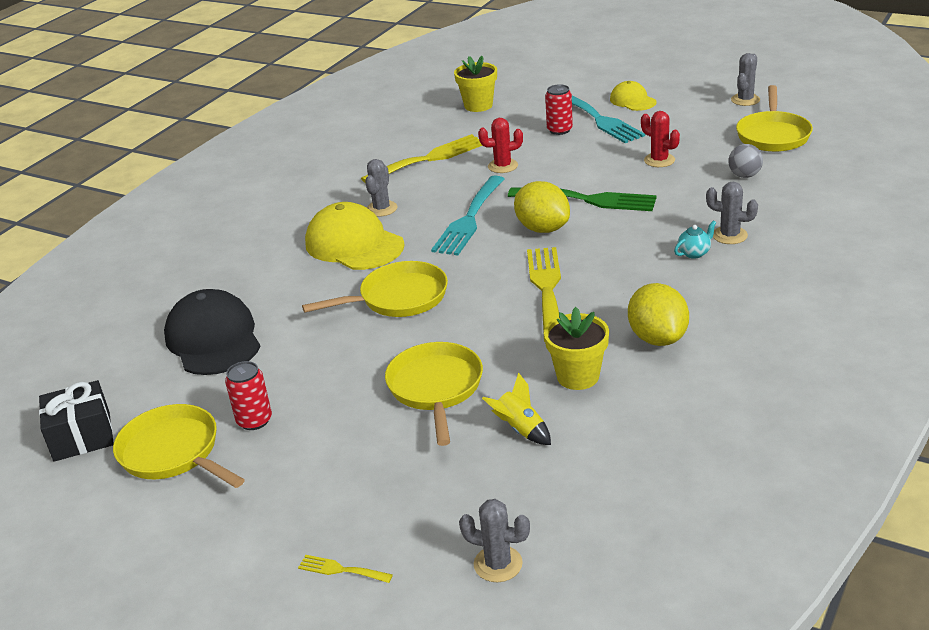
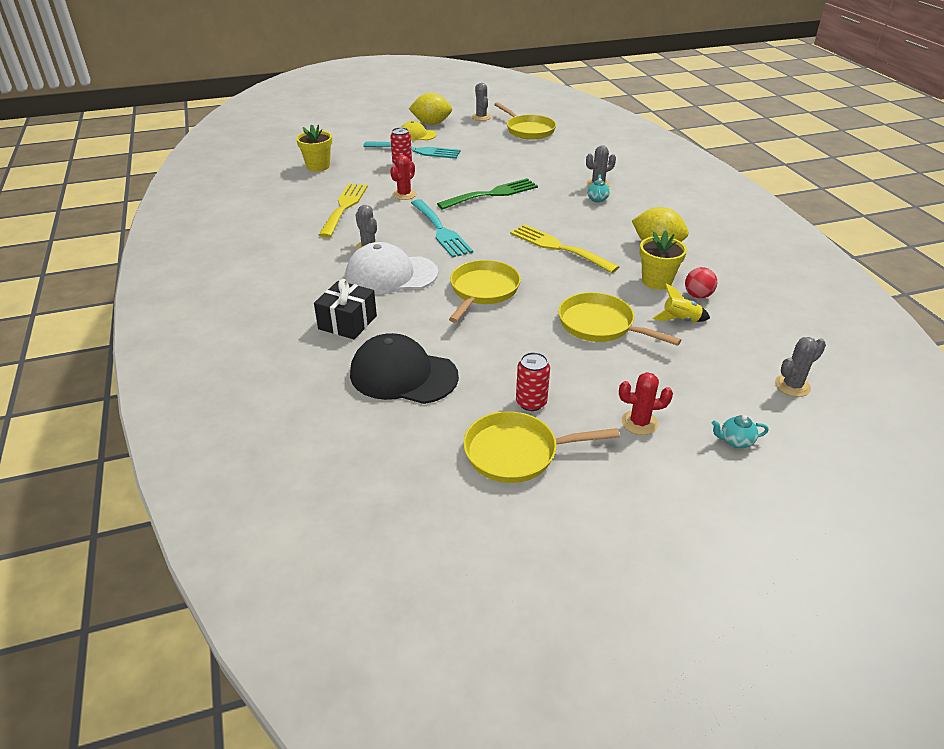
camera: 50 degrees left, 5 degrees up
(82, 436) = (428, 487): black gift -> black gift (347, 322)
(341, 570) = (735, 441): yellow fork -> turquoise teapot
(354, 244) = (391, 275): yellow cap -> white cap
(542, 228) = (495, 218): yellow lemon -> yellow lemon (431, 123)
(591, 416) = (698, 296): none -> red ball
(659, 160) = (492, 161): red cactus -> red cactus (639, 423)
(744, 175) = (551, 154): grey ball -> none

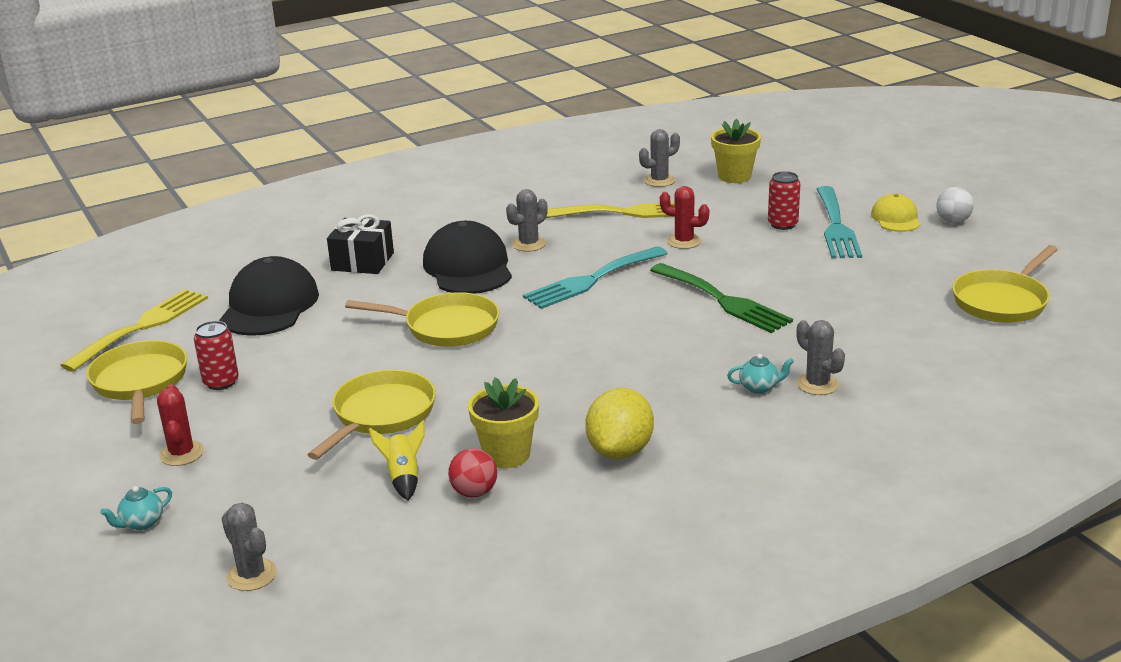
camera: 80 degrees right, 10 degrees down
(391, 275) = (468, 267): white cap -> black cap
(431, 123) = (953, 221): yellow lemon -> white ball
(481, 117) = (1021, 255): grey cactus -> grey cactus (659, 181)
(558, 247) = (579, 368): yellow fork -> yellow fork (142, 327)
(735, 441) = (142, 523): turquoise teapot -> turquoise teapot turned 120 degrees counterclockwise

